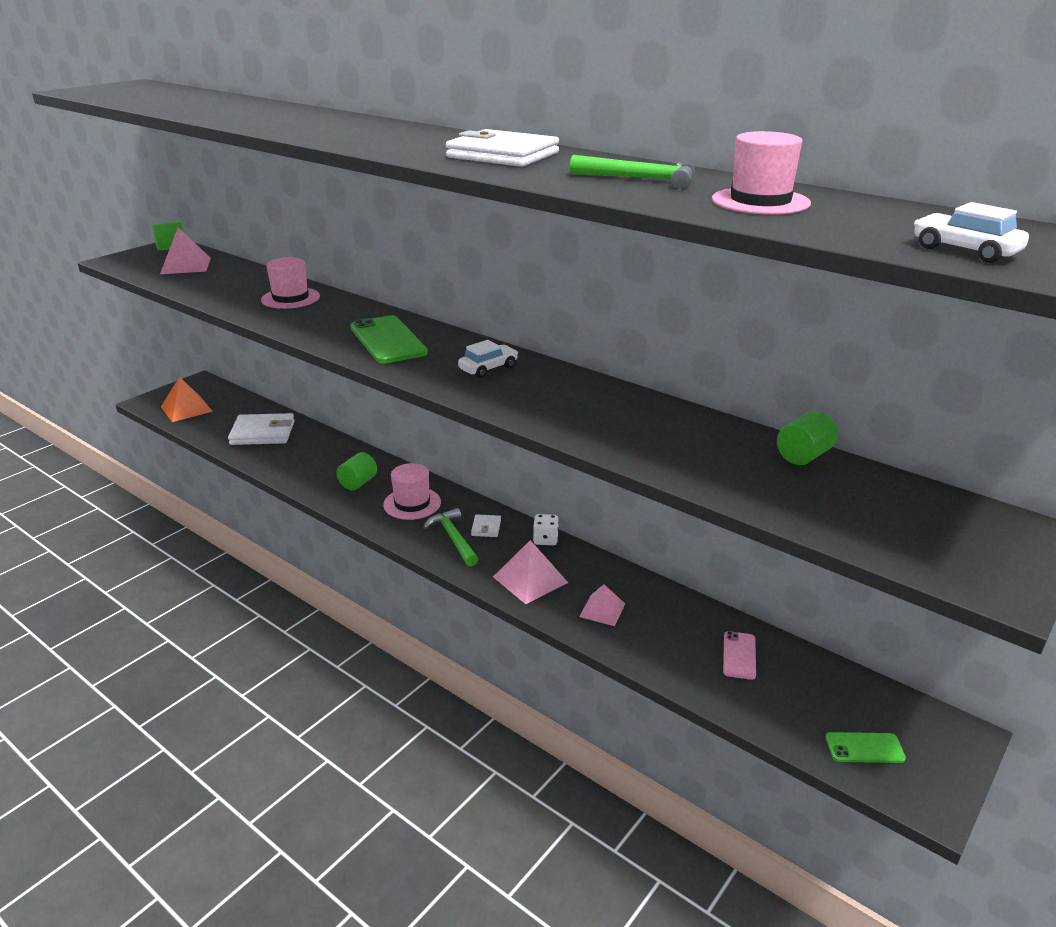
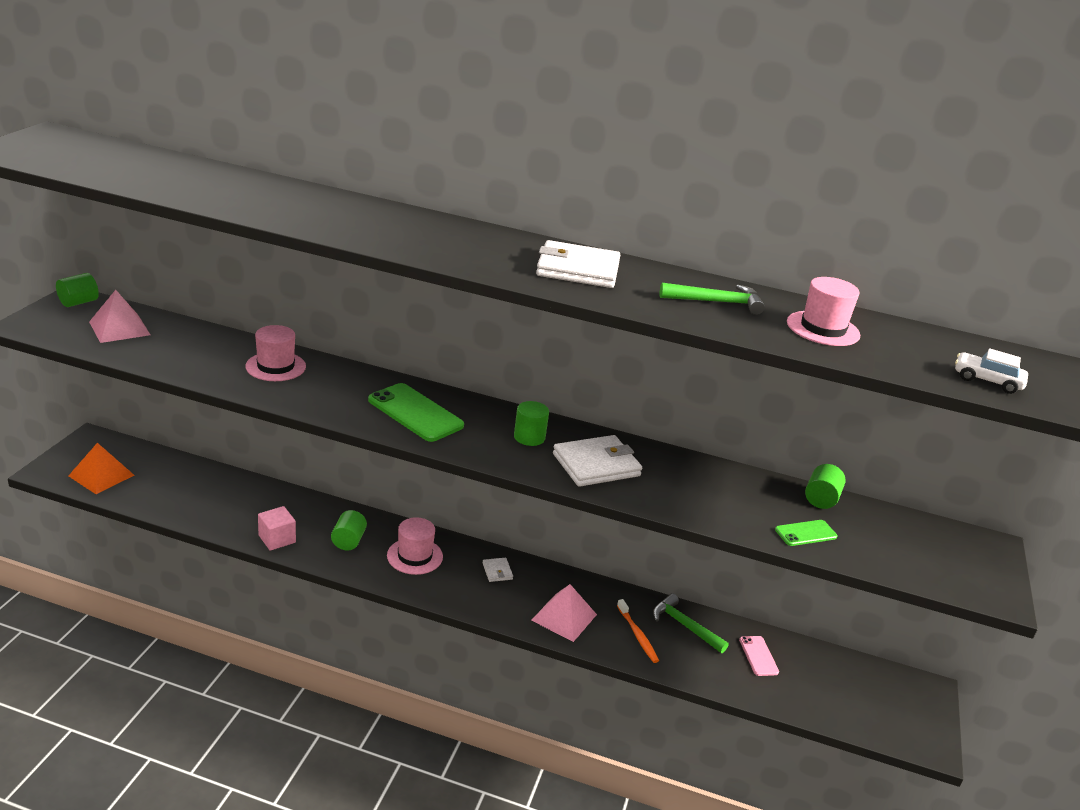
camera: 25 degrees left, 0 degrees up
(262, 433) = (210, 495): white wallet -> white wallet (596, 465)
(295, 473) = (277, 539): none -> pink cube
(453, 538) = (475, 587): green hammer -> green hammer (685, 626)
(488, 368) = (529, 437): white car -> green cylinder
(545, 539) = (555, 575): white dice -> none
(602, 610) = (637, 635): pink pyramid -> orange toothbrush
(864, 748) = (874, 714): green phone -> green phone (805, 533)

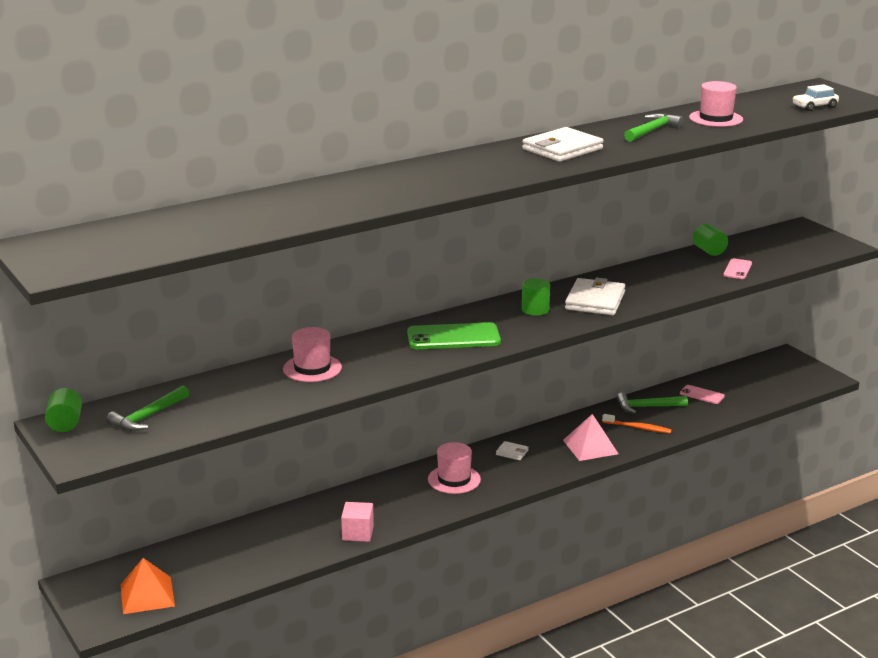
camera: 45 degrees left, 5 degrees down
(119, 328) = (148, 416): pink pyramid -> green hammer
(348, 541) = (400, 501): green cylinder -> none
(805, 533) = (737, 269): green phone -> pink phone

